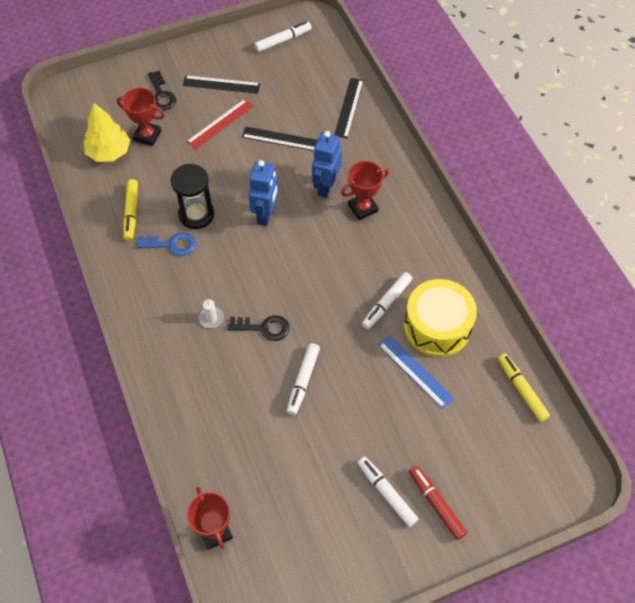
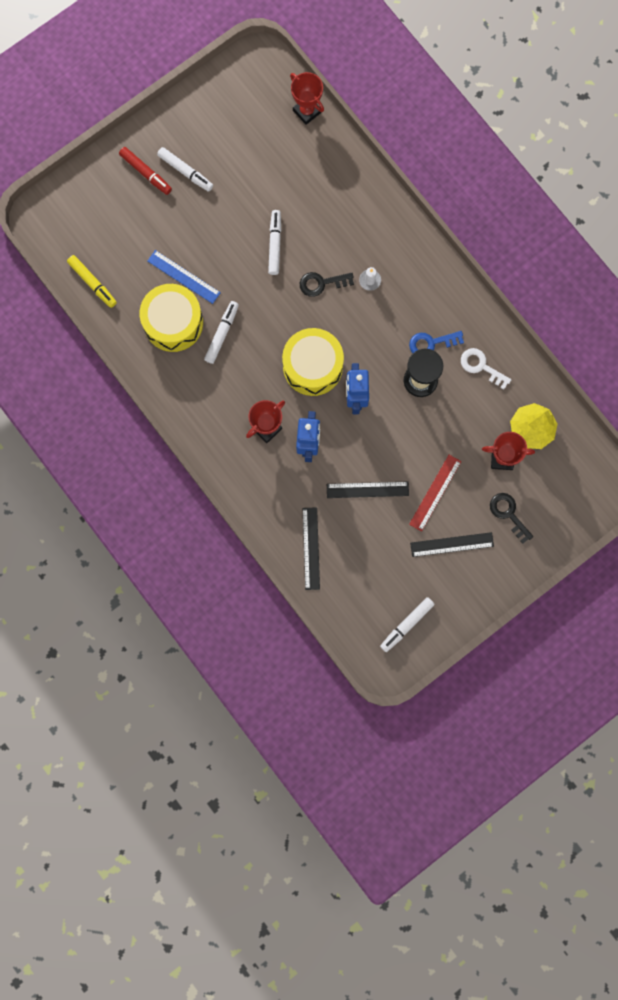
camera: 165 degrees right, 20 degrees up
(131, 213) = (481, 366): yellow marker -> white key
(300, 251) = (312, 366): none -> yellow drum

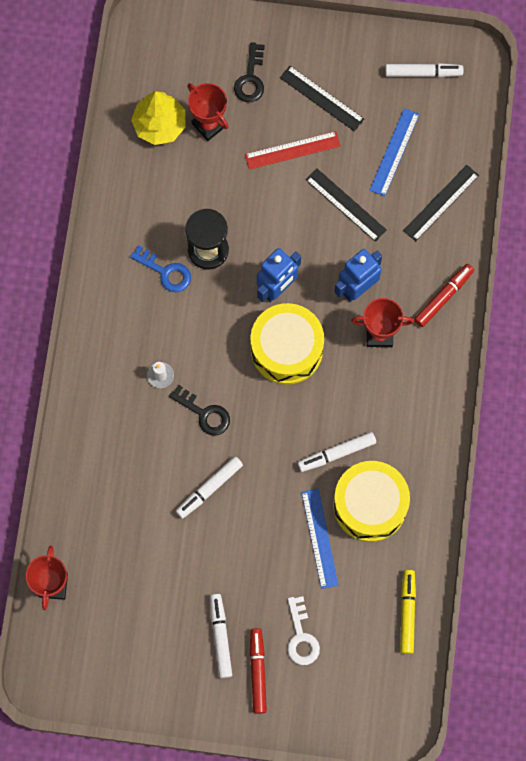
camera: 135 degrees left, 5 degrees down
(251, 489) = (443, 297): none -> red marker
(372, 553) = (394, 152): none -> blue ruler
(481, 366) = (145, 213): white key -> white key (301, 636)

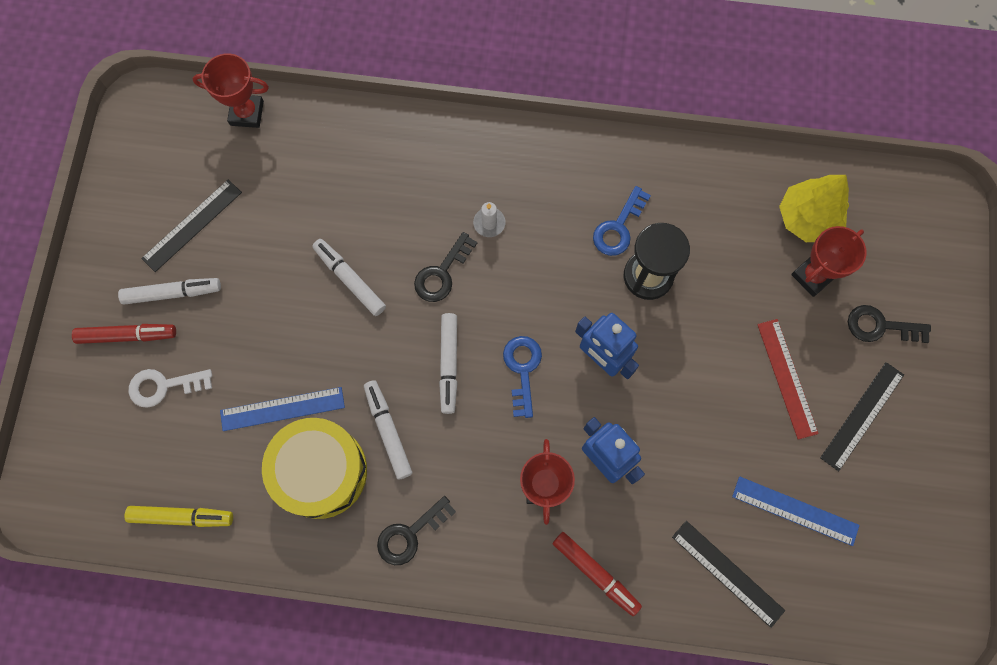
camera: 90 degrees right, 0 degrees up
(286, 349) = (522, 370): yellow drum -> blue key
(346, 205) = (717, 445): black ruler -> black ruler (192, 225)
(417, 434) = (410, 534): none -> black key
(423, 73) = (913, 552): white marker -> white marker (449, 364)

